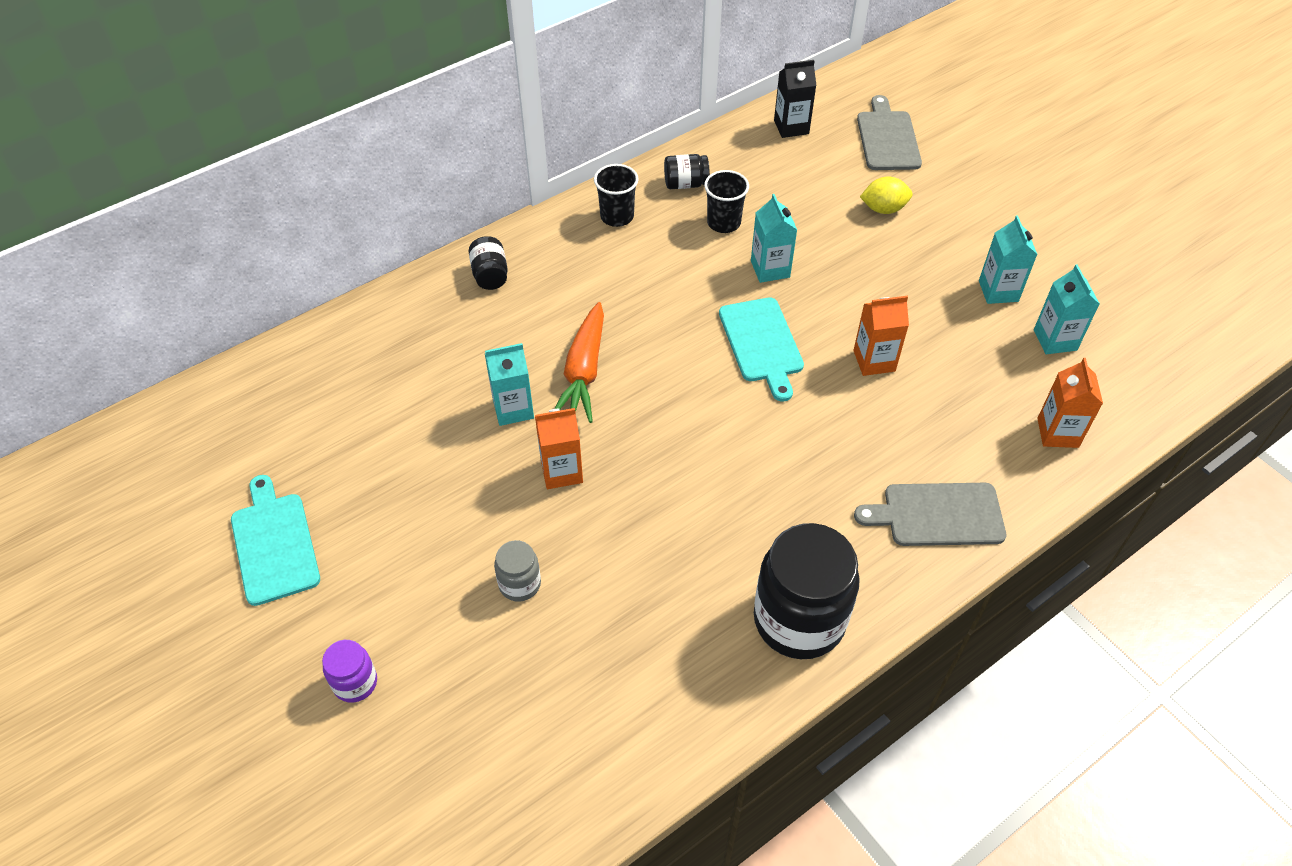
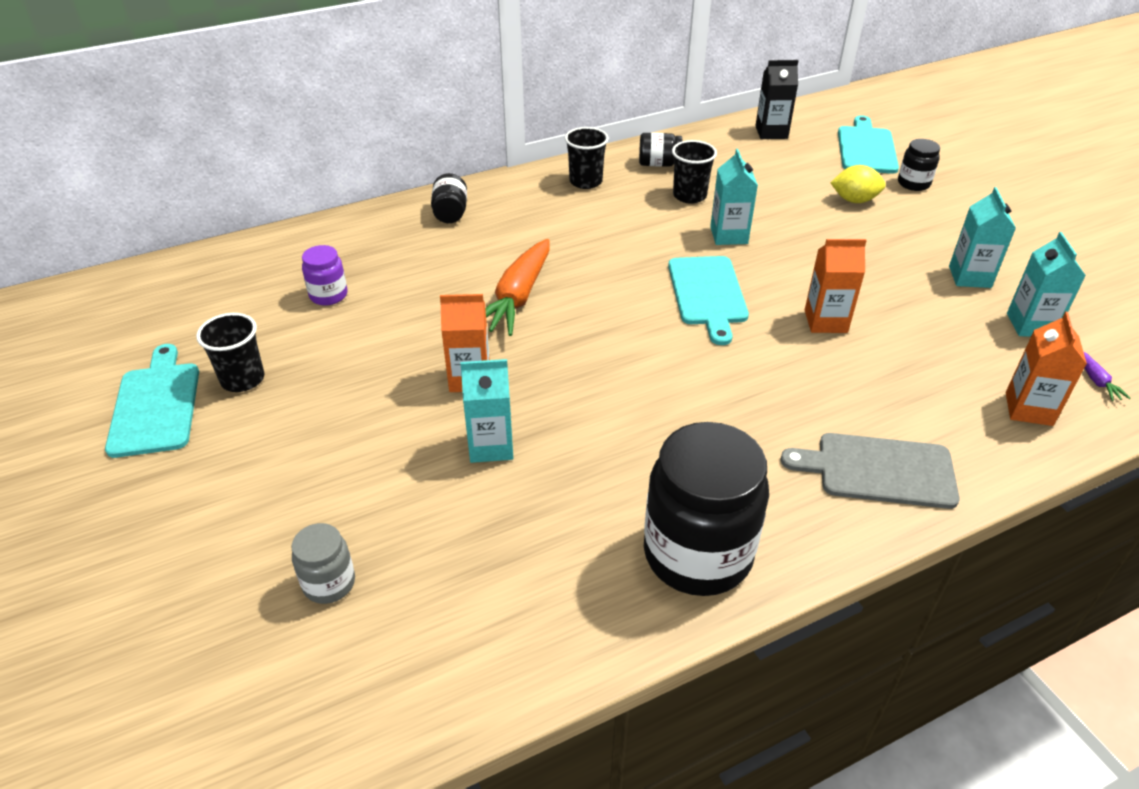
camera: 10 degrees right, 10 degrees down
(347, 503) = (243, 379): none -> black cup
(355, 683) = (183, 545): purple jar -> purple jar (328, 295)
(513, 409) = (437, 320): turquoise carton -> turquoise carton (491, 446)
(520, 584) = (393, 475): grey jar -> grey jar (329, 583)
(887, 138) = (866, 148): grey cutting board -> turquoise cutting board
(937, 180) = (913, 183): none -> black jar
(1113, 394) = (1096, 381): none -> purple carrot

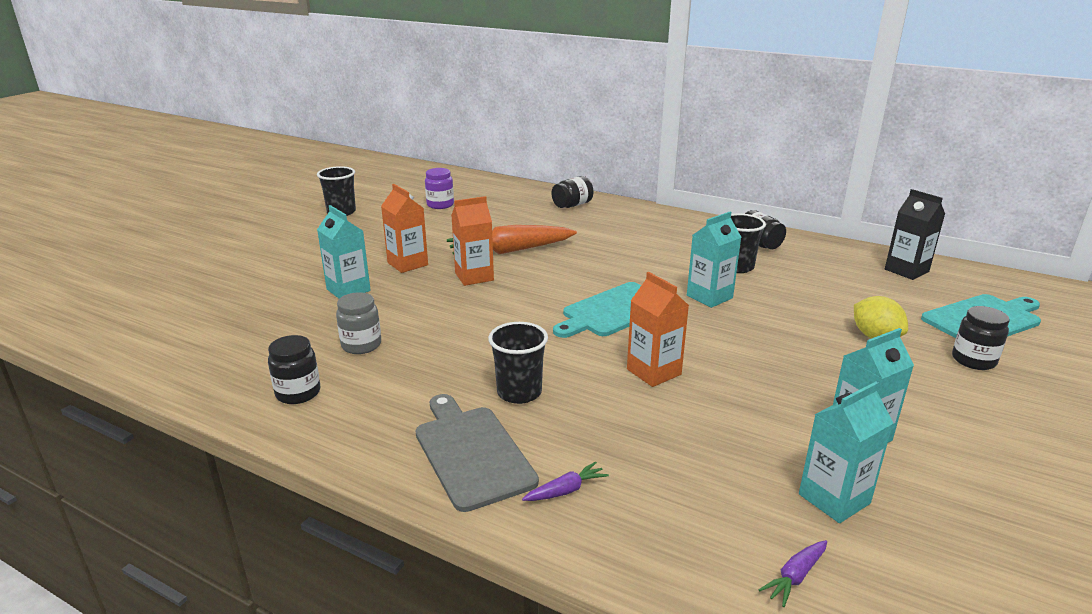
camera: 55 degrees right, 15 degrees down
(156, 405) = (301, 203): turquoise cutting board -> none
(329, 583) = (194, 286): grey jar -> grey jar (361, 345)
(585, 181) = (684, 229): black cup -> black cup (519, 392)
(697, 554) = (298, 393): black jar -> black jar, size x0.47
(958, 439) = (566, 490): none -> purple carrot
(1028, 409) = (672, 529): orange carton -> orange carton (474, 277)

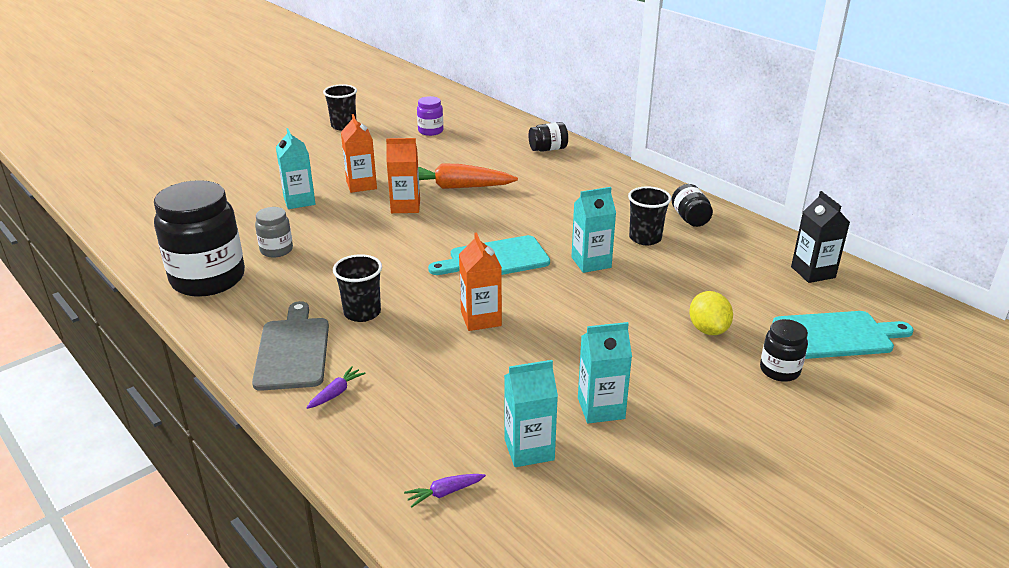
camera: 20 degrees right, 5 degrees up
(298, 393) = (208, 279): black jar -> black jar, size x2.14
(566, 490) = (336, 393): purple carrot -> purple carrot turned 45 degrees counterclockwise

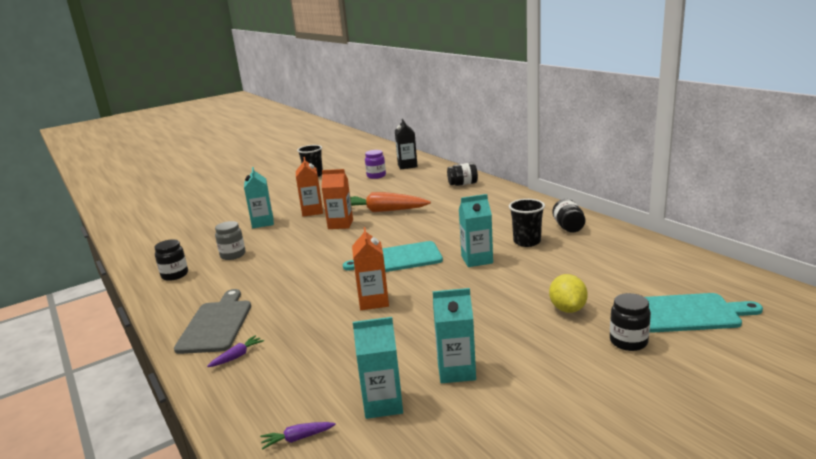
camera: 10 degrees right, 10 degrees down
(208, 279) = (175, 275): black jar -> black jar, size x0.47
(362, 313) = (280, 297): black cup -> none
(813, 272) = (671, 264): black carton -> black carton (407, 166)

